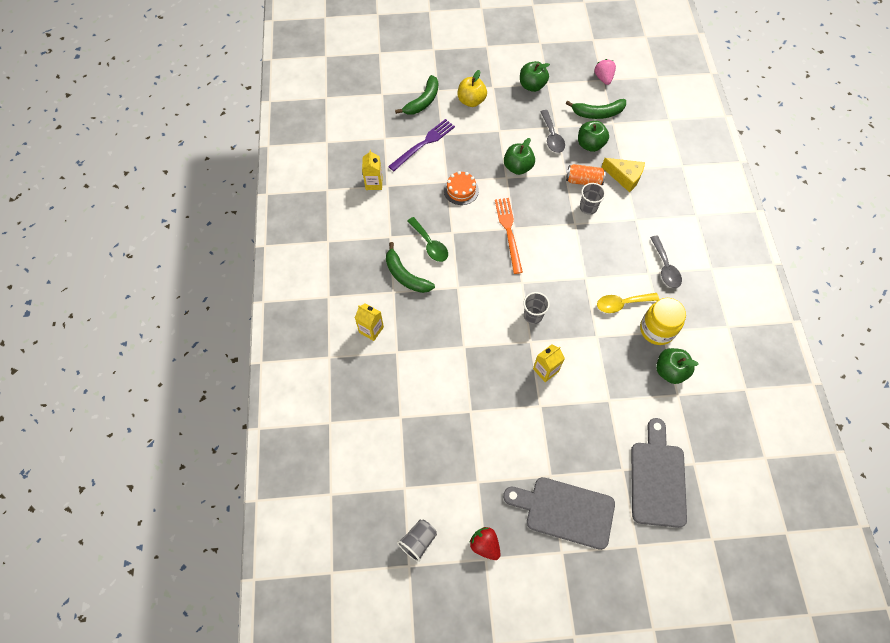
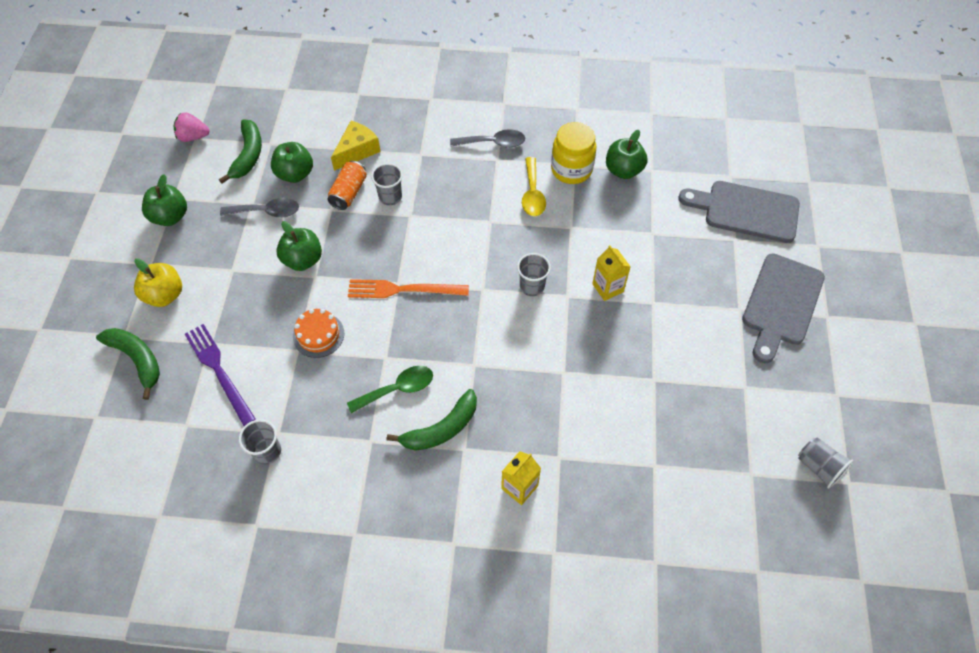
camera: 80 degrees left, 5 degrees down
(374, 183) = (267, 451): yellow carton -> grey cup
(485, 545) = (821, 392): red strawberry -> none

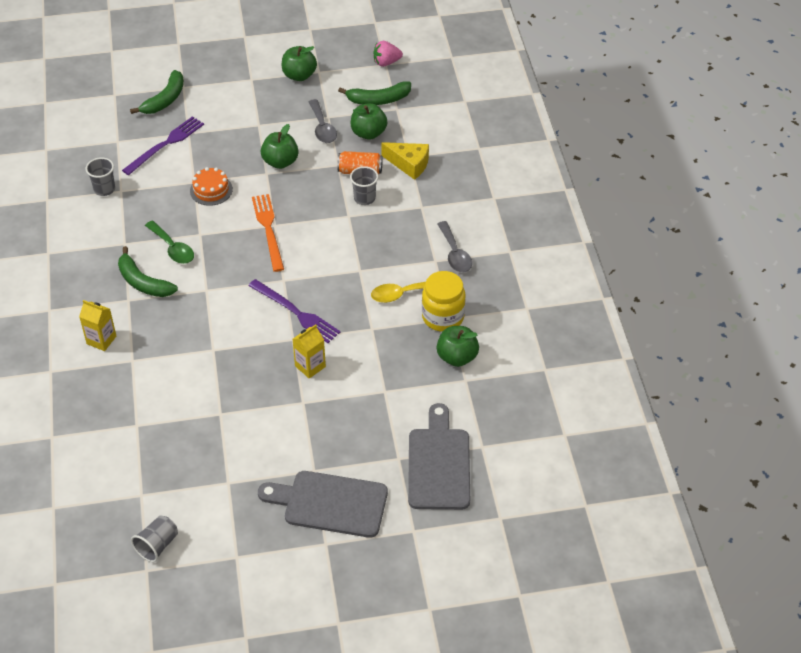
camera: 75 degrees right, 10 degrees down
(165, 295) = (224, 96): yellow apple -> none
(193, 137) = (386, 62): pink strawberry -> pink strawberry turned 90 degrees counterclockwise
(532, 286) = (296, 312): grey cup -> purple fork

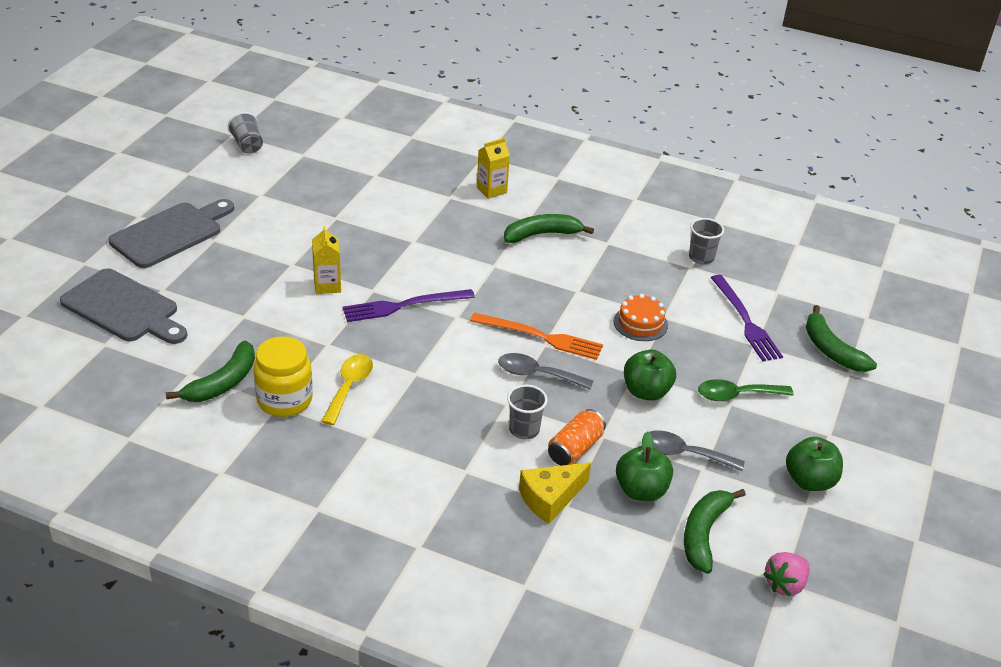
camera: 120 degrees right, 10 degrees down
(173, 248) = (572, 267): green spoon -> green spoon (736, 395)
(386, 62) = (785, 584): pink strawberry -> pink strawberry turned 150 degrees counterclockwise
(455, 254) = (362, 458): grey spoon -> grey spoon (537, 374)
(457, 357) = (223, 383): green apple -> green banana

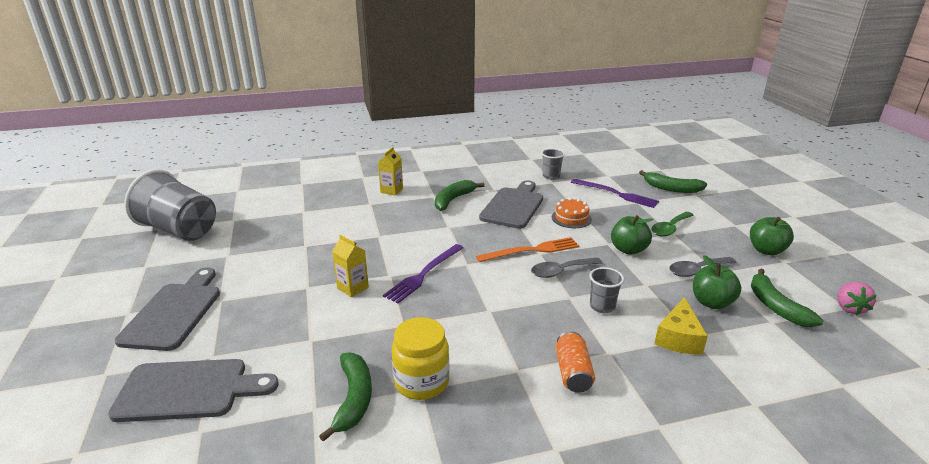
camera: 35 degrees left, 10 degrees down
(247, 145) = (179, 230): grey cup -> grey cup, size x2.20
(349, 387) = (457, 344): yellow spoon -> none
(575, 448) = (644, 300): orange can -> orange can (572, 372)
(597, 275) = (513, 206): none -> grey cutting board

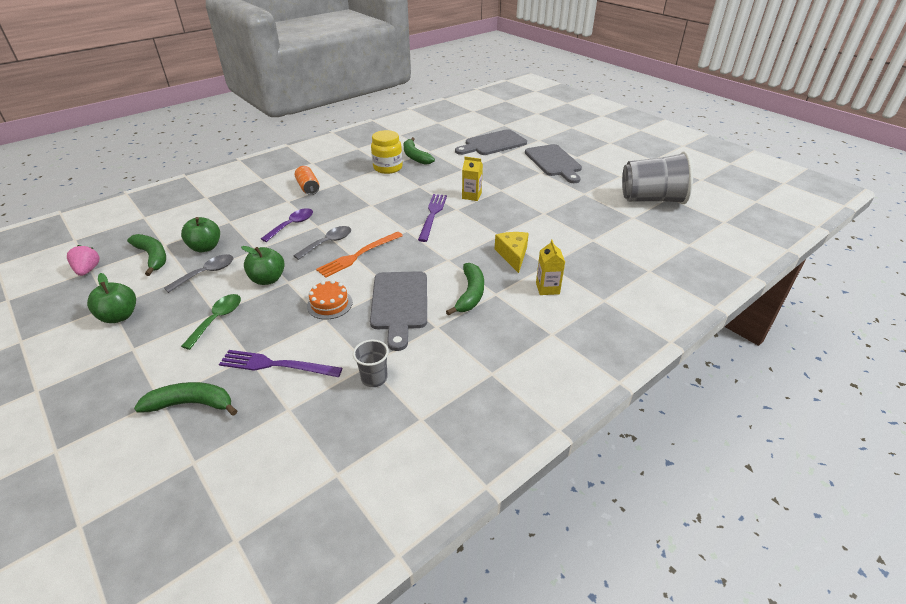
camera: 155 degrees right, 10 degrees up
(602, 306) = (292, 225): grey cup -> purple spoon
(678, 338) = (240, 218): yellow cheese -> yellow cheese (513, 255)

